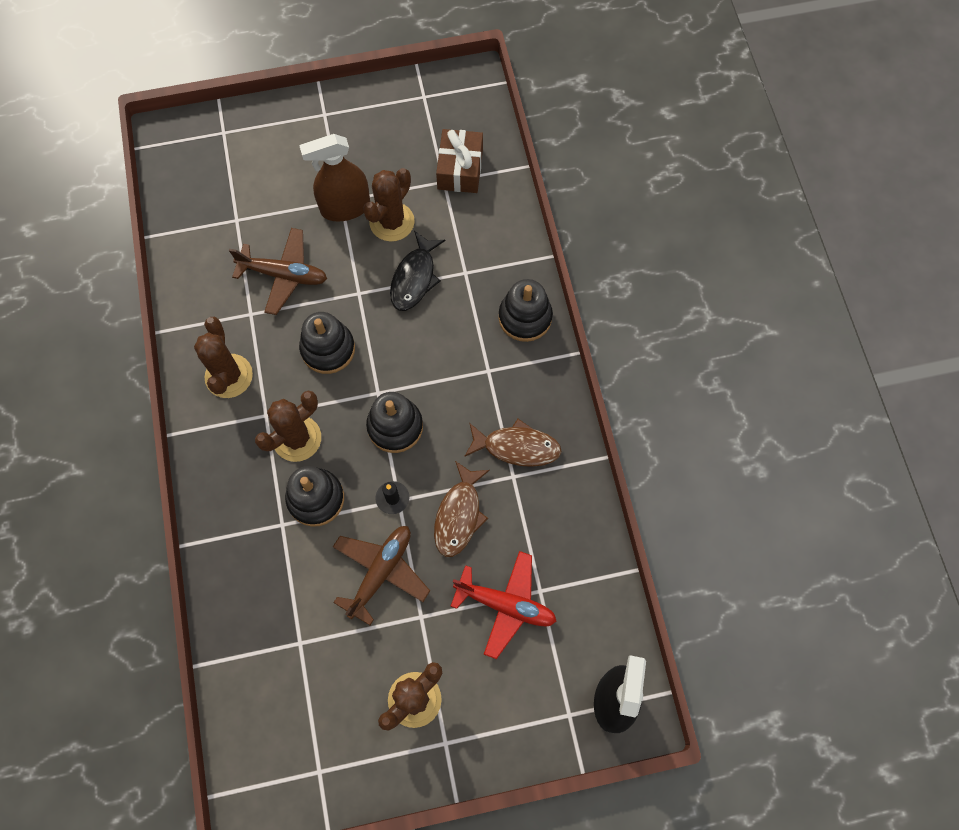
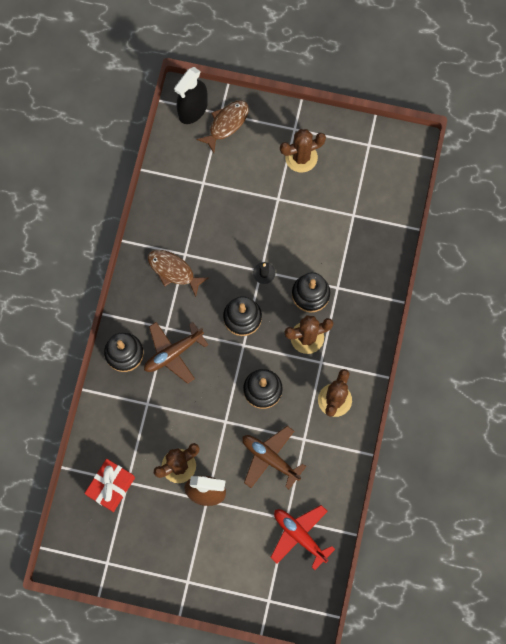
camera: 155 degrees left, 5 degrees up
(381, 572) = (290, 233): brown plane -> brown plane (173, 353)
(414, 278) = (183, 415): black fish -> none
(459, 515) = (229, 245): brown fish -> brown fish (226, 124)
(460, 169) = (111, 486): brown gift -> red gift
(505, 605) = (226, 184): red plane -> red plane (300, 536)

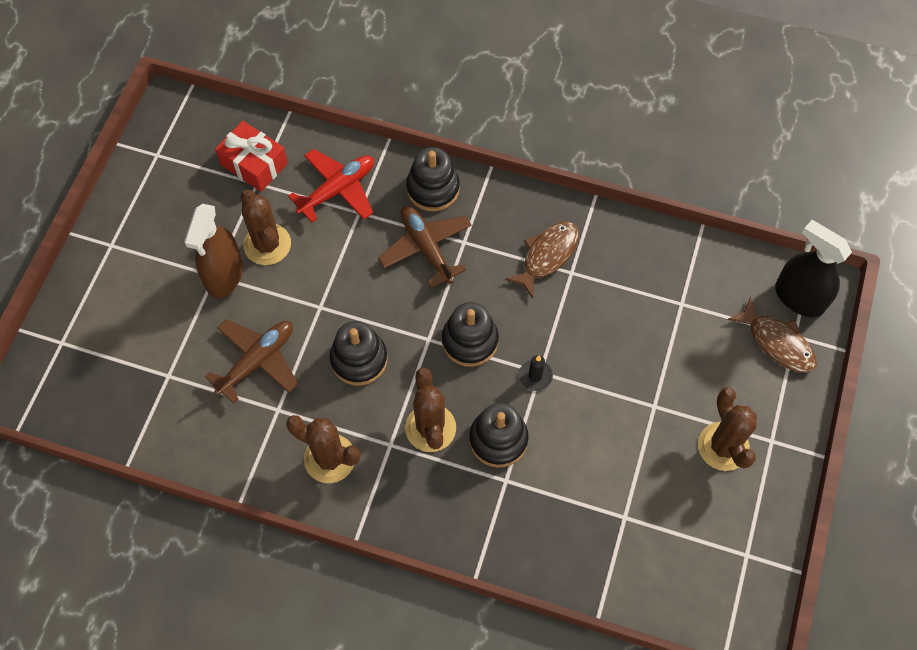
camera: 95 degrees right, 10 degrees down
(300, 536) = (140, 391): red plane -> red plane (337, 190)

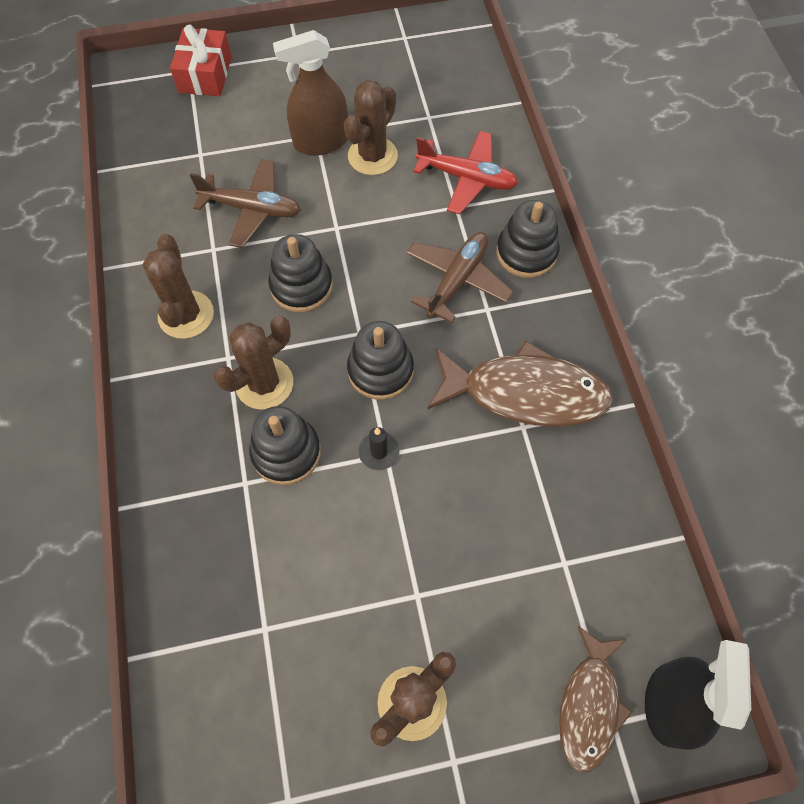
camera: 60 degrees right, 0 degrees up
(254, 164) = (446, 105): red gift -> red gift (205, 74)
(547, 256) = (525, 393): brown fish -> brown fish, size x1.58

